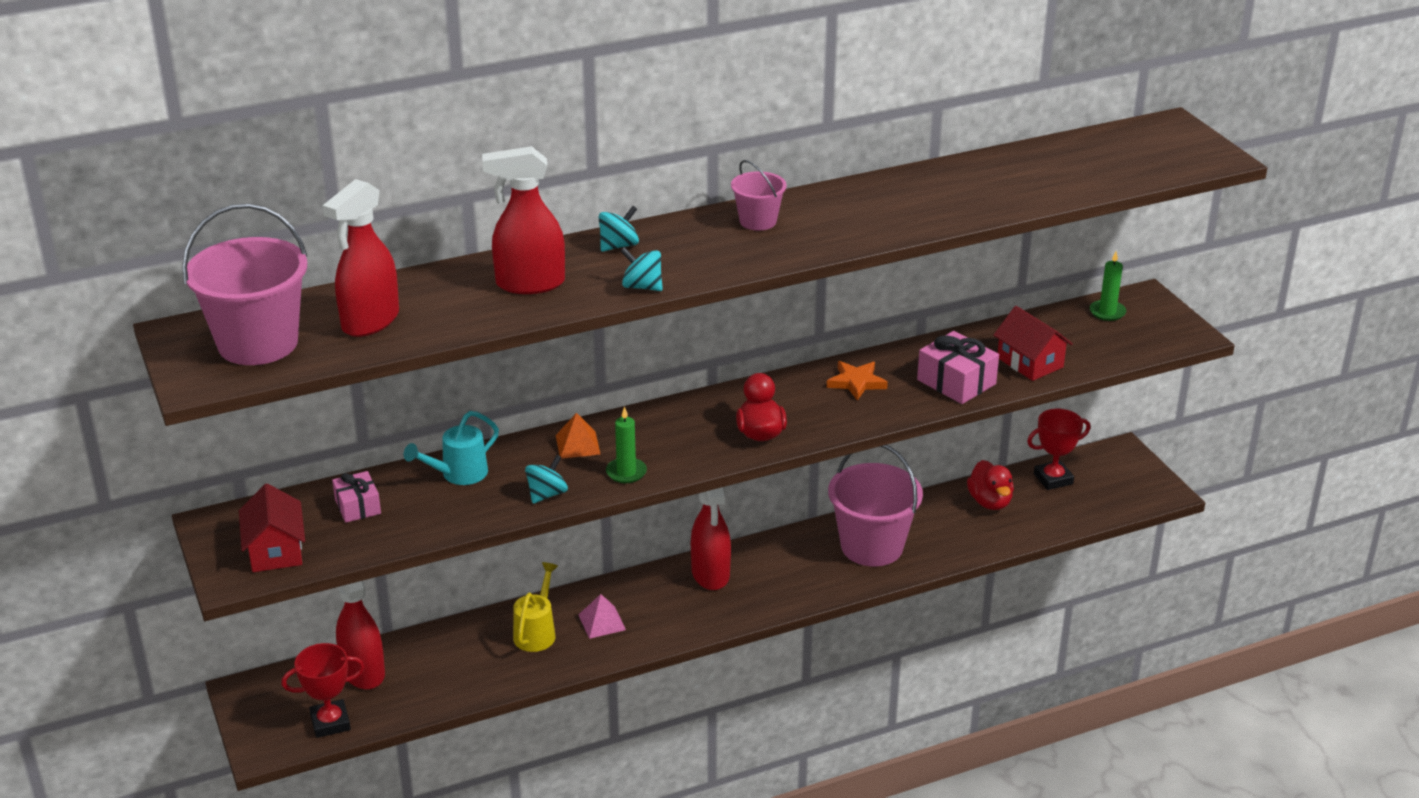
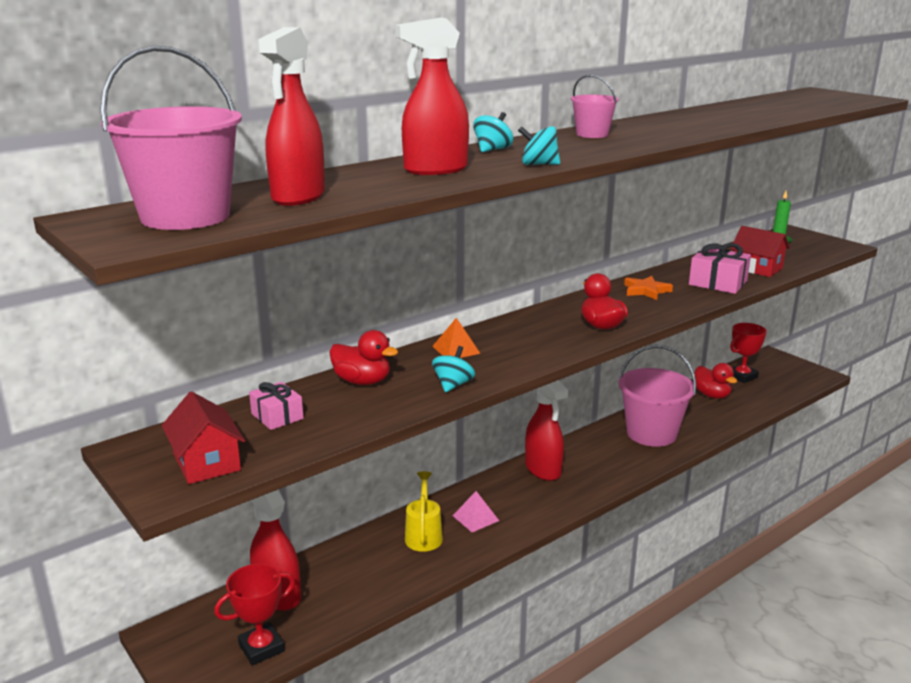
camera: 15 degrees left, 10 degrees down
(458, 474) = (362, 381): turquoise watering can -> red duck
(626, 472) = (512, 362): green candle -> none

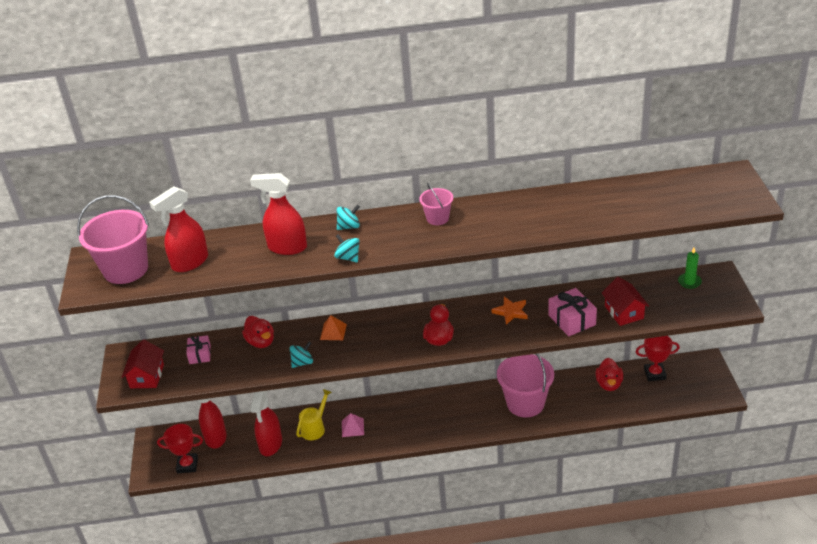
camera: 35 degrees right, 15 degrees up
(543, 470) = (425, 406): red spray bottle -> red spray bottle (270, 444)

